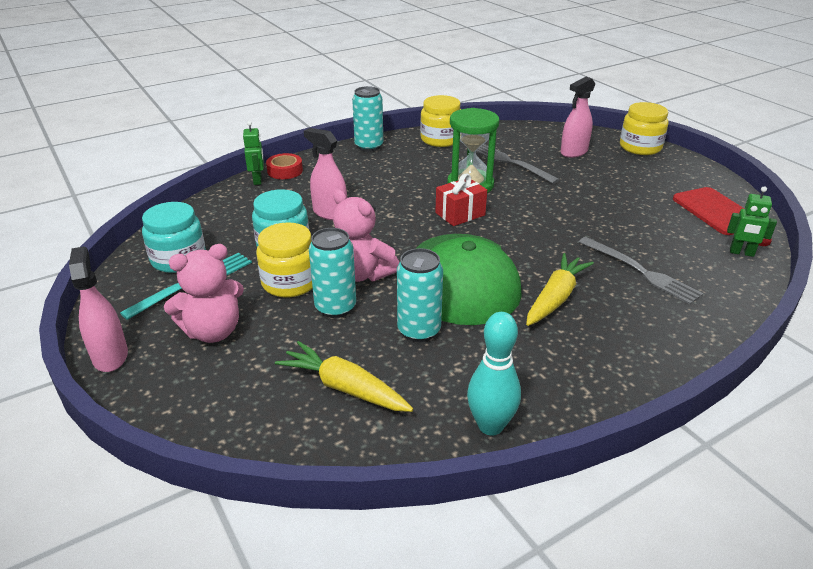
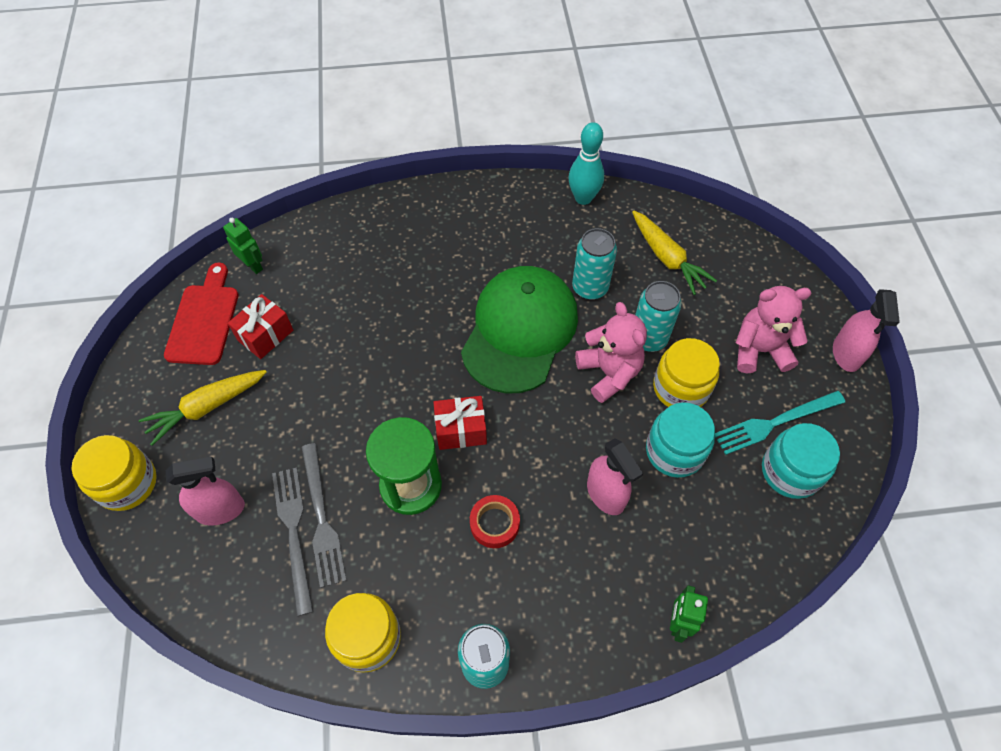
camera: 155 degrees left, 25 degrees up
(285, 171) = (634, 635): red tape -> red tape (494, 524)
(555, 298) = (459, 279): yellow carrot -> yellow carrot (207, 407)
(640, 271) = (362, 279): grey fork -> grey fork (294, 533)
(663, 219) = (265, 335): none -> red gift

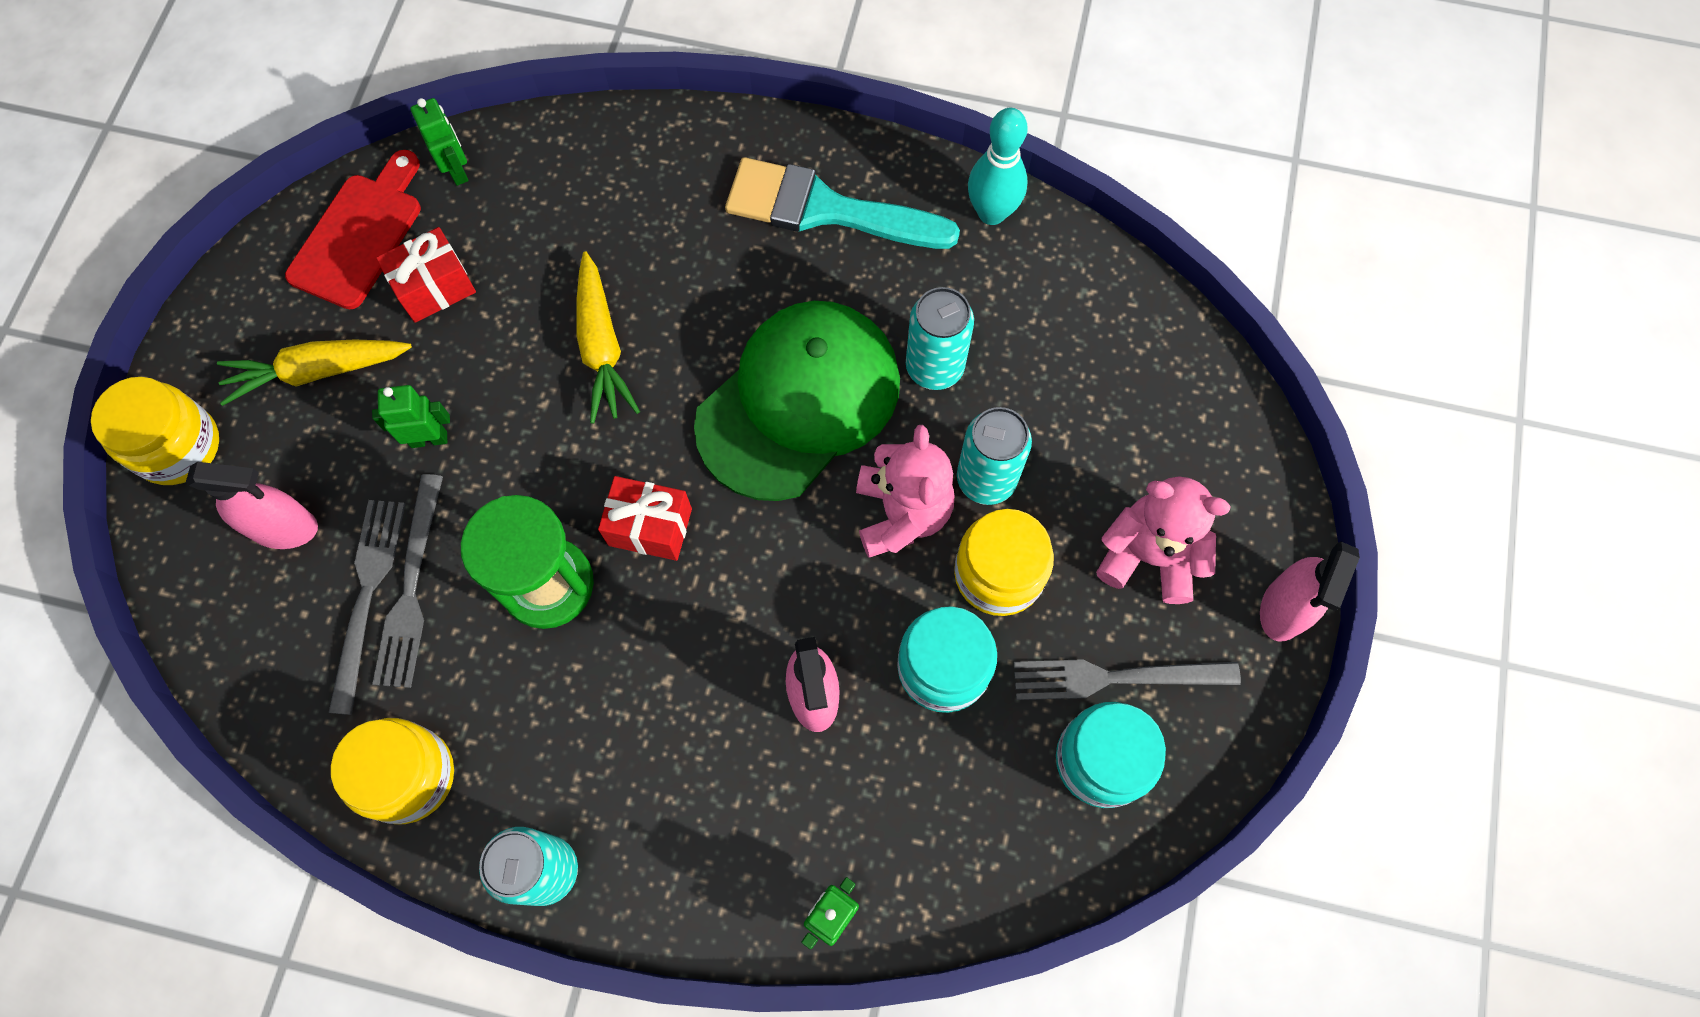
camera: 20 degrees right, 10 degrees up
(297, 424) = (429, 439): none -> green robot
(488, 223) = (826, 209): none -> turquoise brush
(494, 524) = (640, 681): red tape -> none
(667, 258) = (1077, 357): yellow carrot -> yellow carrot (602, 346)
(775, 422) = (1116, 677): turquoise fork -> grey fork

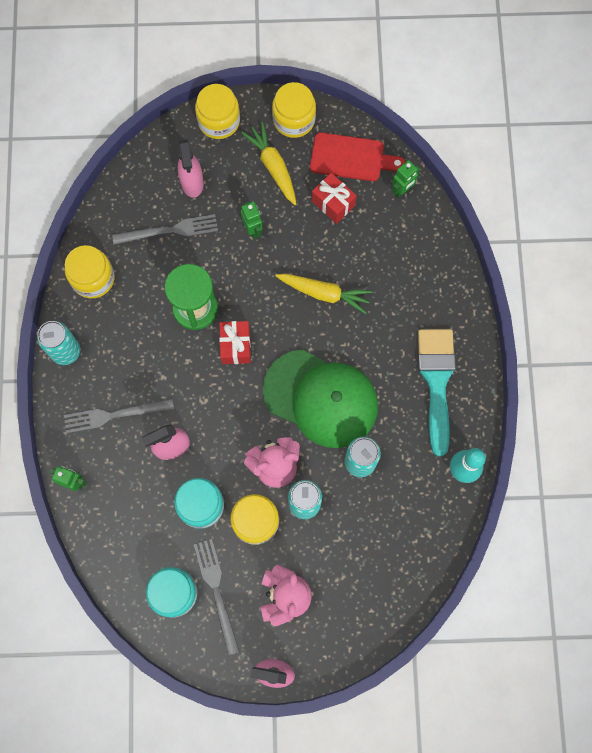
camera: 75 degrees right, 5 degrees up
(239, 312) = (294, 120): none -> yellow jar
(411, 588) = (178, 248): grey fork -> grey fork (114, 415)
(602, 346) = (324, 293): yellow carrot -> yellow carrot turned 135 degrees counterclockwise

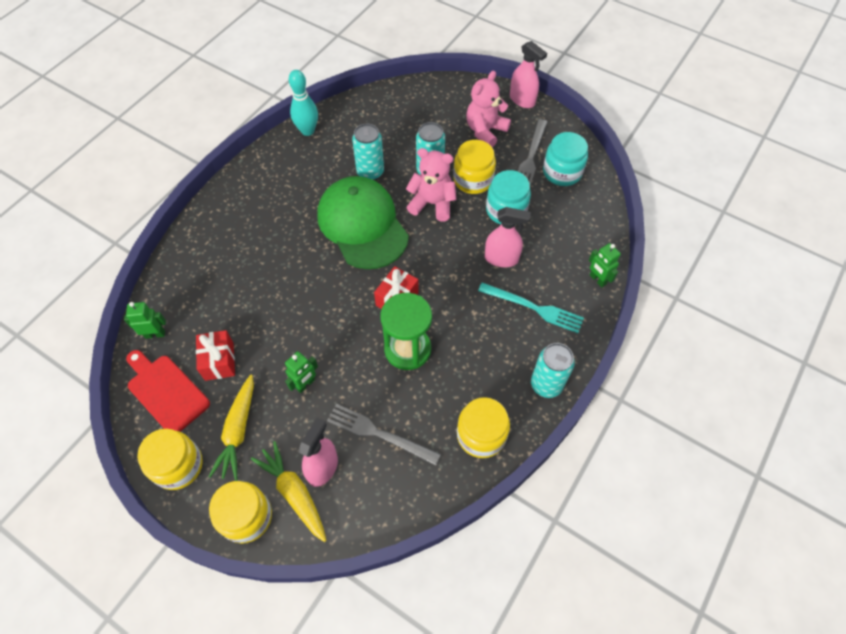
camera: 145 degrees left, 15 degrees down
(114, 415) = (534, 308): grey fork -> turquoise fork
(253, 230) = (305, 384): green robot -> green robot turned 150 degrees counterclockwise
(324, 293) = (294, 294): yellow carrot -> yellow carrot (294, 493)
(436, 382) = (271, 187): turquoise brush -> none

